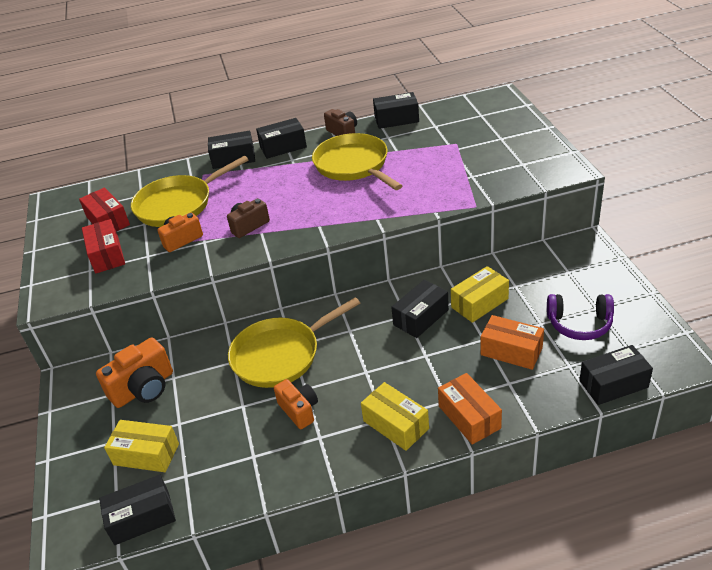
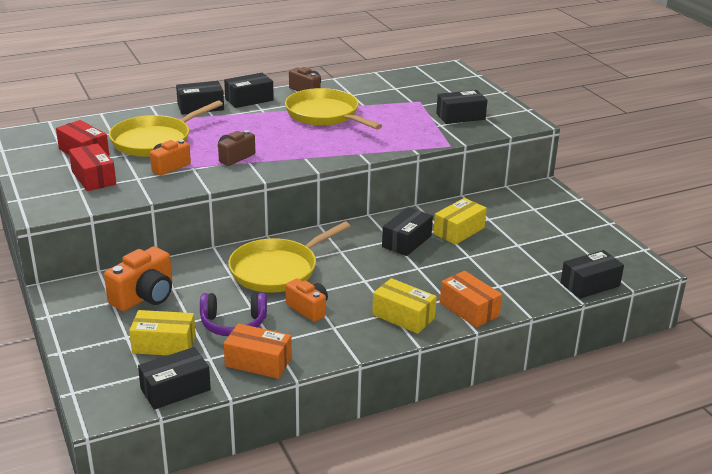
camera: 15 degrees left, 10 degrees down
(396, 119) = (356, 82): black box -> black box (460, 116)
(511, 351) = (496, 264): orange box -> orange box (258, 362)
(579, 324) = (552, 245): purple headphones -> purple headphones (233, 324)

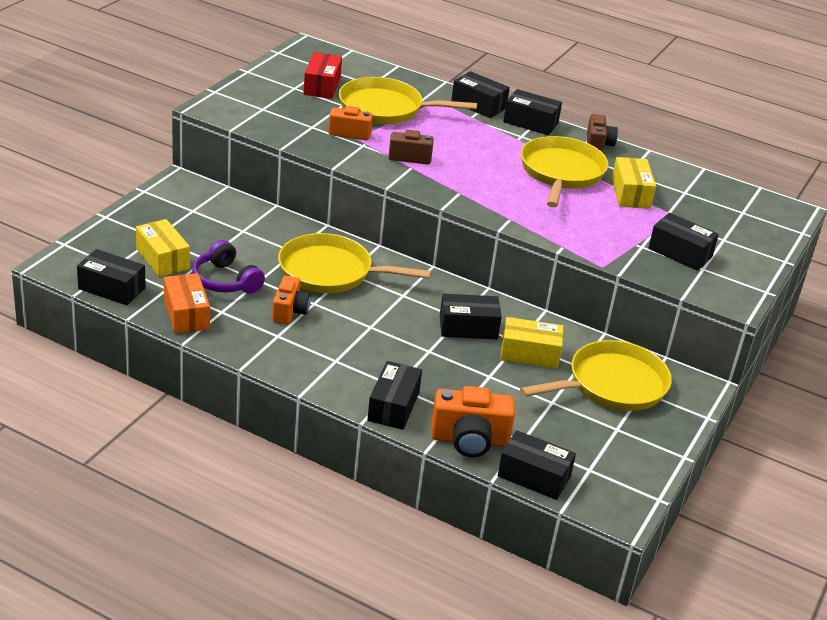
camera: 50 degrees right, 5 degrees up
(93, 178) = (287, 107): red box -> none
(144, 297) = (216, 222): orange camera -> orange camera (469, 440)
(403, 316) = (337, 369): yellow box -> yellow box (630, 194)
(469, 309) = (393, 406): orange box -> black box
(518, 216) = (612, 385): none -> yellow pan

